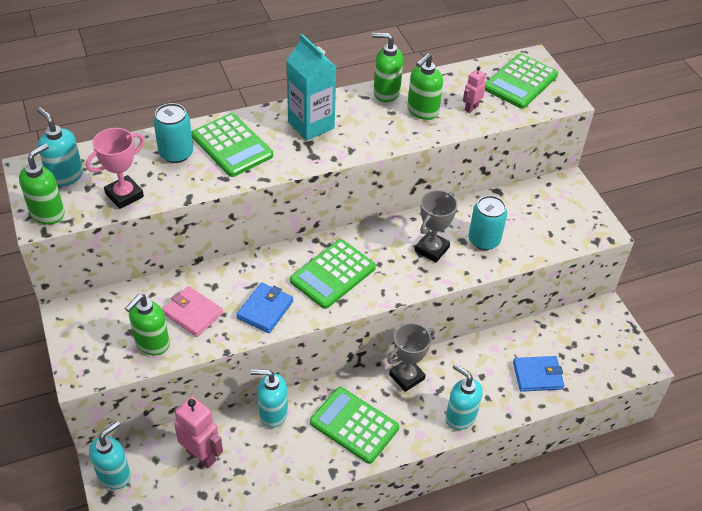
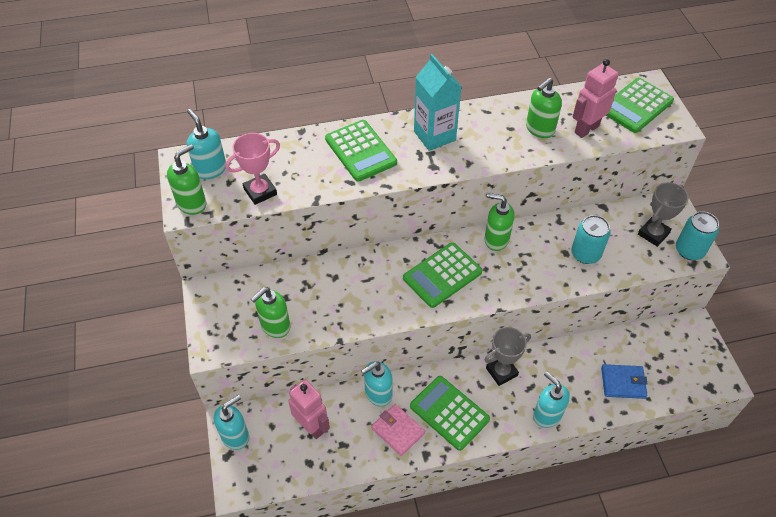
camera: 10 degrees right, 5 degrees up
(176, 153) = (310, 155): turquoise can -> turquoise can (689, 250)
(193, 313) = (313, 301): pink wallet -> pink wallet (398, 431)
(265, 310) = (378, 304): blue wallet -> none
(273, 413) = (378, 394): turquoise soap dispenser -> turquoise soap dispenser turned 45 degrees counterclockwise
(386, 93) = (507, 108): green soap dispenser -> green soap dispenser (496, 240)
(432, 249) = (536, 259): grey trophy -> grey trophy (653, 234)
(471, 108) = (586, 129): pink robot -> pink robot, size x1.81

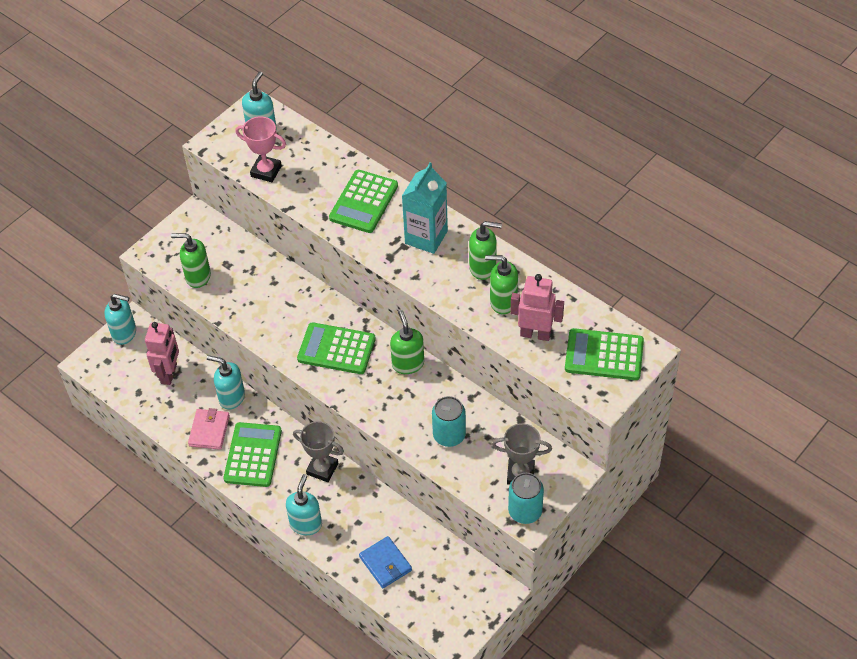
camera: 55 degrees right, 0 degrees up
(192, 204) = (220, 142): green soap dispenser -> green soap dispenser (483, 268)

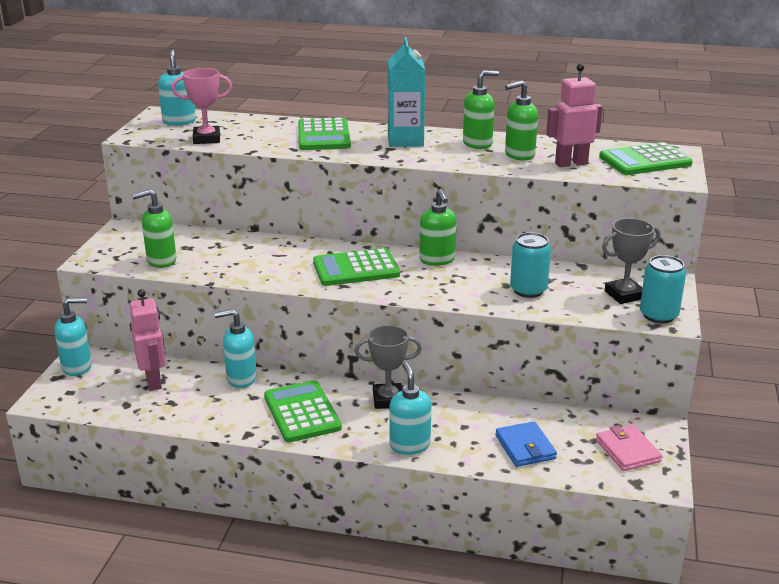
camera: 30 degrees left, 25 degrees down
(209, 431) = (236, 409): pink wallet -> pink wallet (627, 451)
(385, 564) = (525, 447): blue wallet -> blue wallet turned 45 degrees clockwise
(408, 364) = (437, 260): green soap dispenser -> green soap dispenser turned 150 degrees counterclockwise

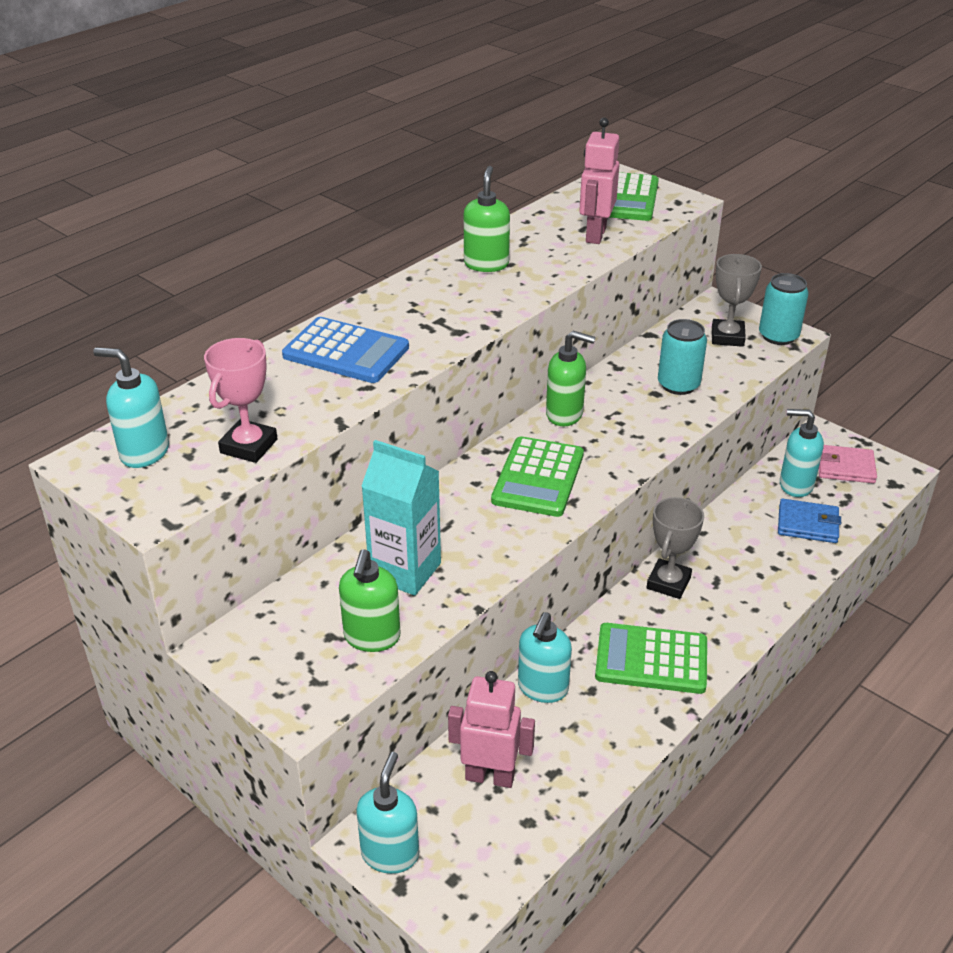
camera: 60 degrees left, 10 degrees up
(323, 136) = (346, 352): green calculator -> blue calculator
(405, 140) = (426, 303): turquoise carton -> turquoise carton (405, 571)
(409, 445) = (762, 599): turquoise soap dispenser -> turquoise soap dispenser (795, 485)
(519, 155) = (544, 253): green soap dispenser -> none

